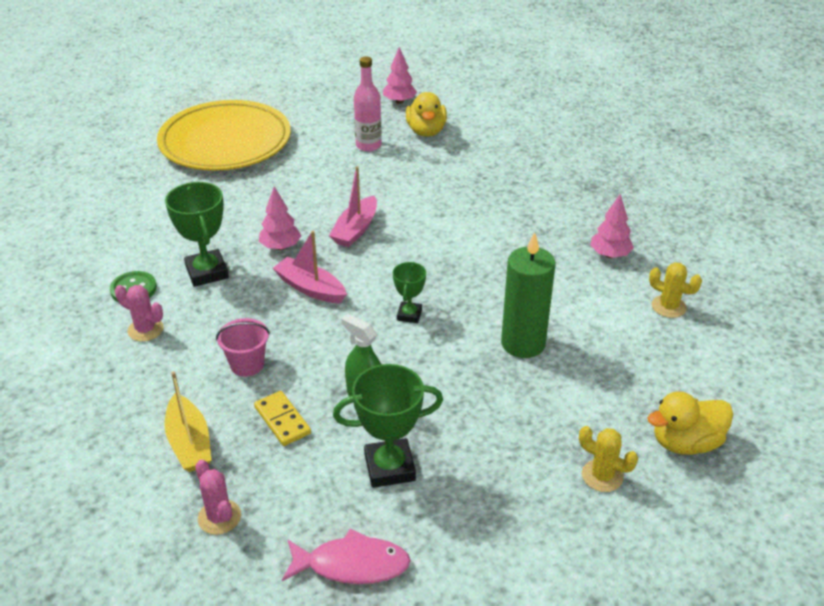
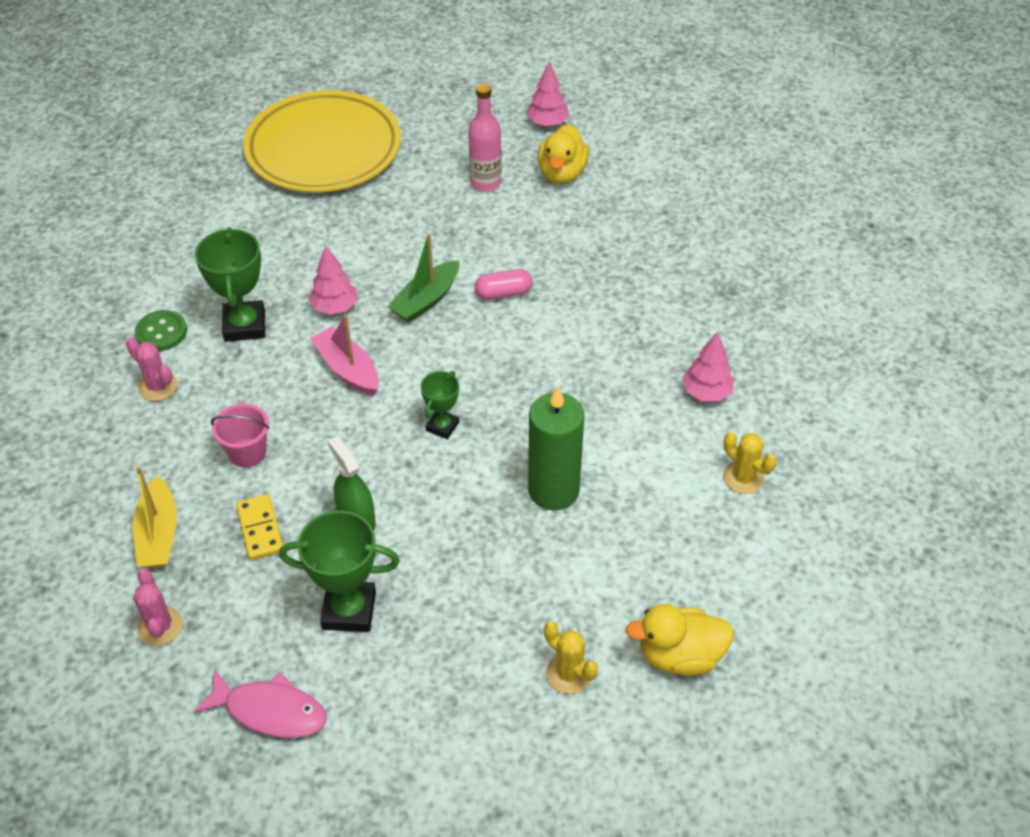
camera: 15 degrees right, 10 degrees up
(355, 230) = (426, 300): pink boat -> green boat
(417, 215) = (503, 293): none -> pink capsule

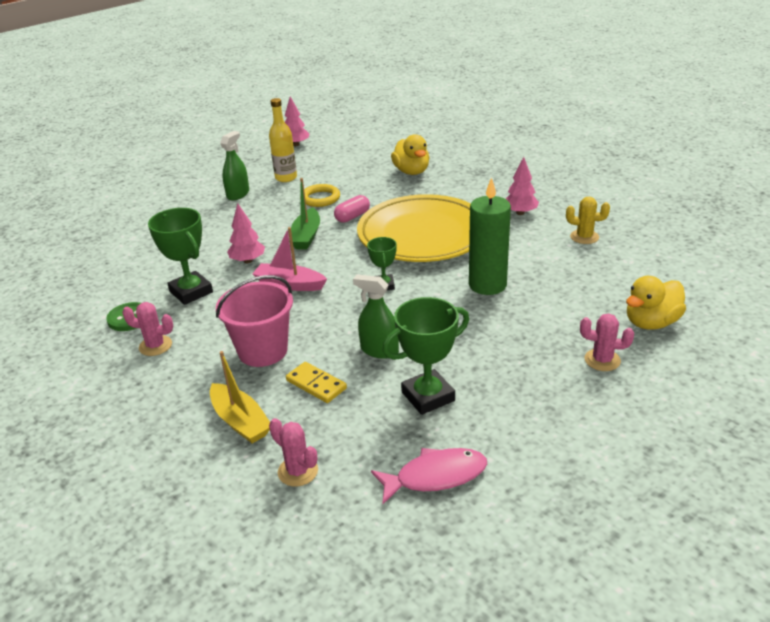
camera: 30 degrees left, 15 degrees down
(247, 453) = (263, 351): pink bucket -> pink bucket, size x1.61
(323, 149) = (160, 197): yellow plate -> yellow plate (423, 235)
(409, 186) = (238, 194): none -> green spray bottle
(485, 183) = (286, 178): pink bottle -> yellow bottle
(494, 241) = (320, 198): none -> yellow ring
(562, 173) = (329, 160): yellow duck -> yellow duck (411, 171)
(569, 673) = (602, 360): yellow cactus -> pink cactus

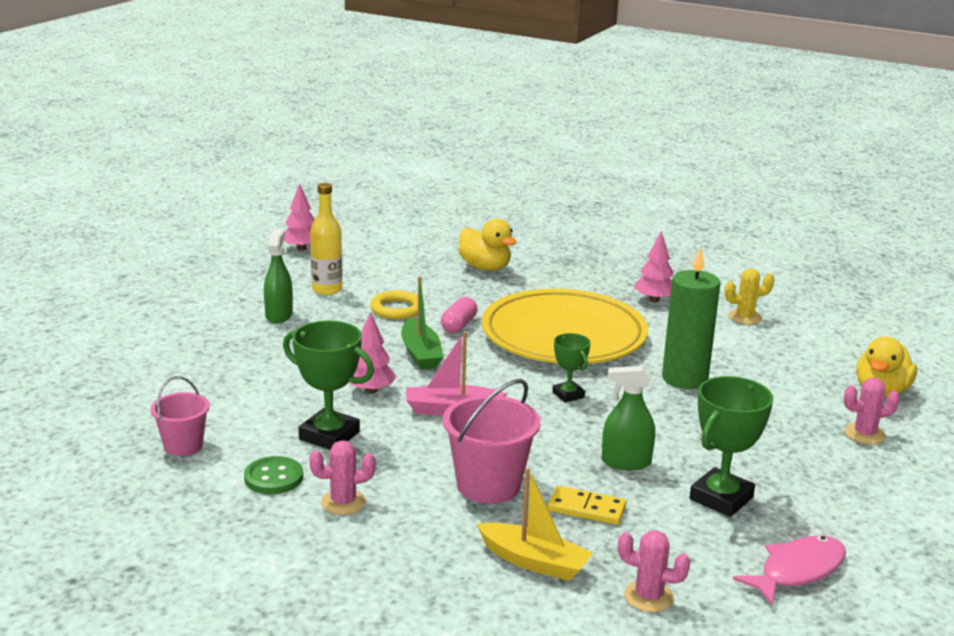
camera: 25 degrees left, 10 degrees down
(96, 284) = (183, 446): none -> pink bucket

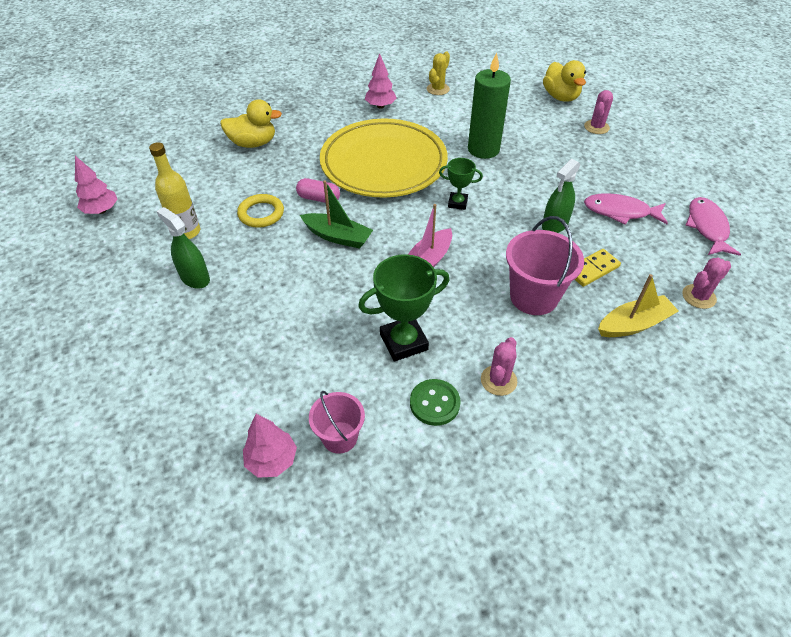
camera: 50 degrees left, 25 degrees up
(371, 390) = (362, 288): pink tree -> pink tree (272, 460)
(459, 325) = (319, 198): pink capsule -> pink capsule turned 45 degrees counterclockwise
(721, 498) = (620, 212): green trophy -> pink fish

